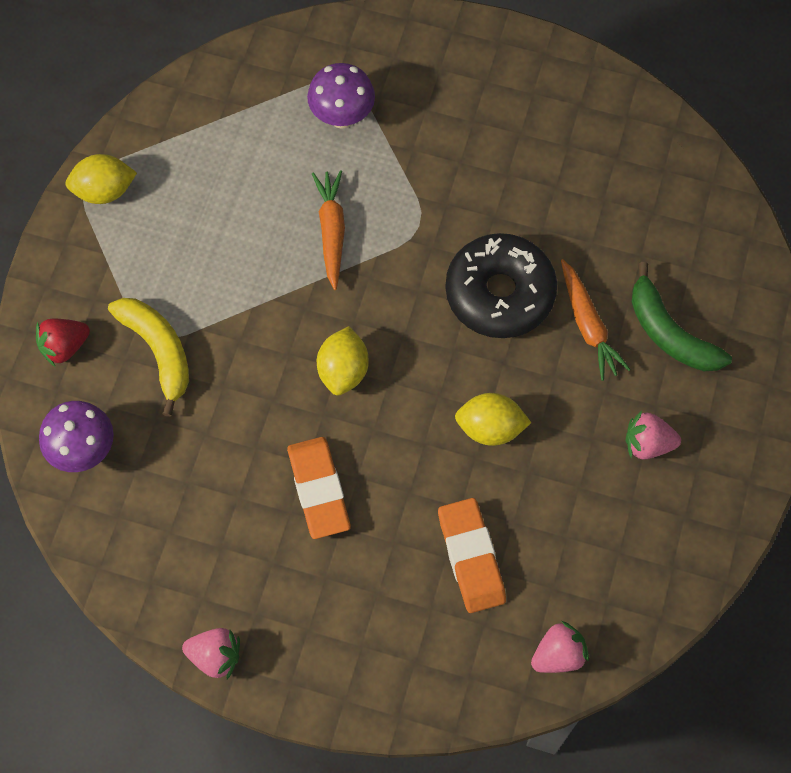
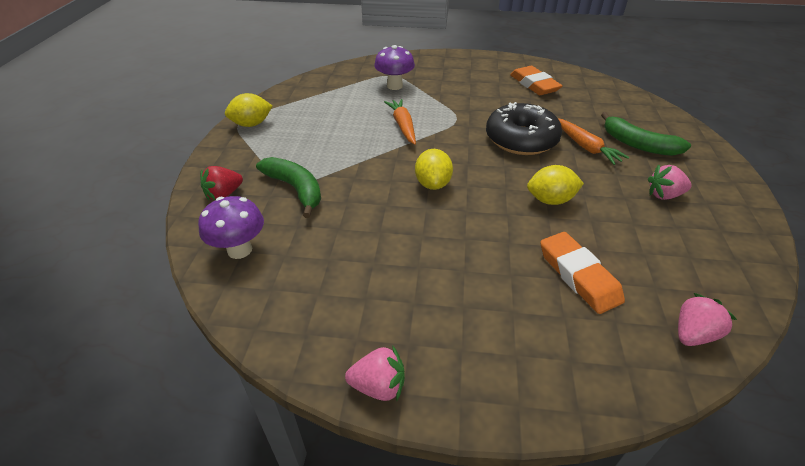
camera: 10 degrees left, 25 degrees down
(159, 351) = (296, 189): yellow banana -> green banana
(318, 490) = (437, 249): orange eraser -> orange eraser (534, 85)

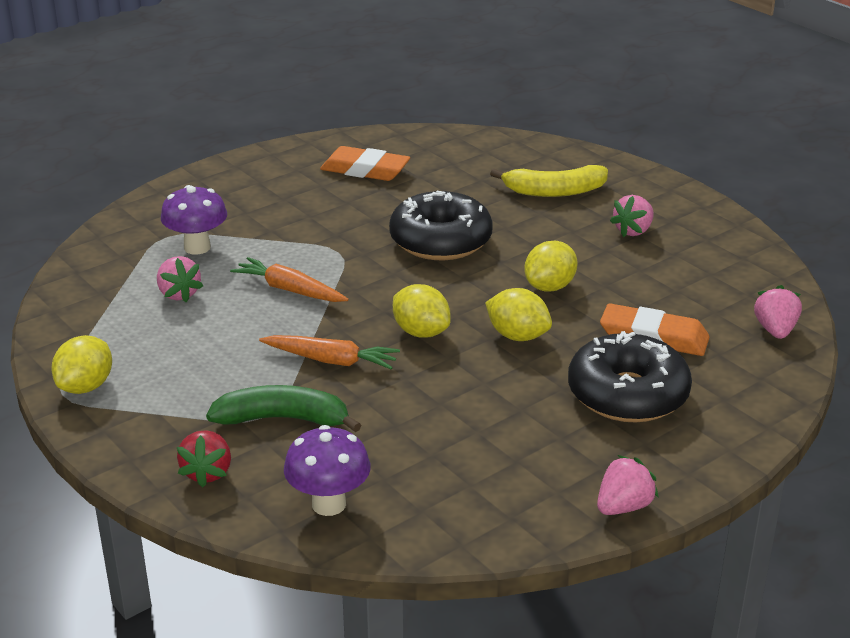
camera: 45 degrees left, 10 degrees down
(353, 103) = (179, 294): none -> pink strawberry
(485, 219) = (517, 336): none -> yellow lemon
(501, 304) = (627, 394): none -> black donut
(585, 146) = (511, 217): orange carrot -> orange carrot (331, 360)
(638, 144) = (554, 191): green banana -> yellow banana

